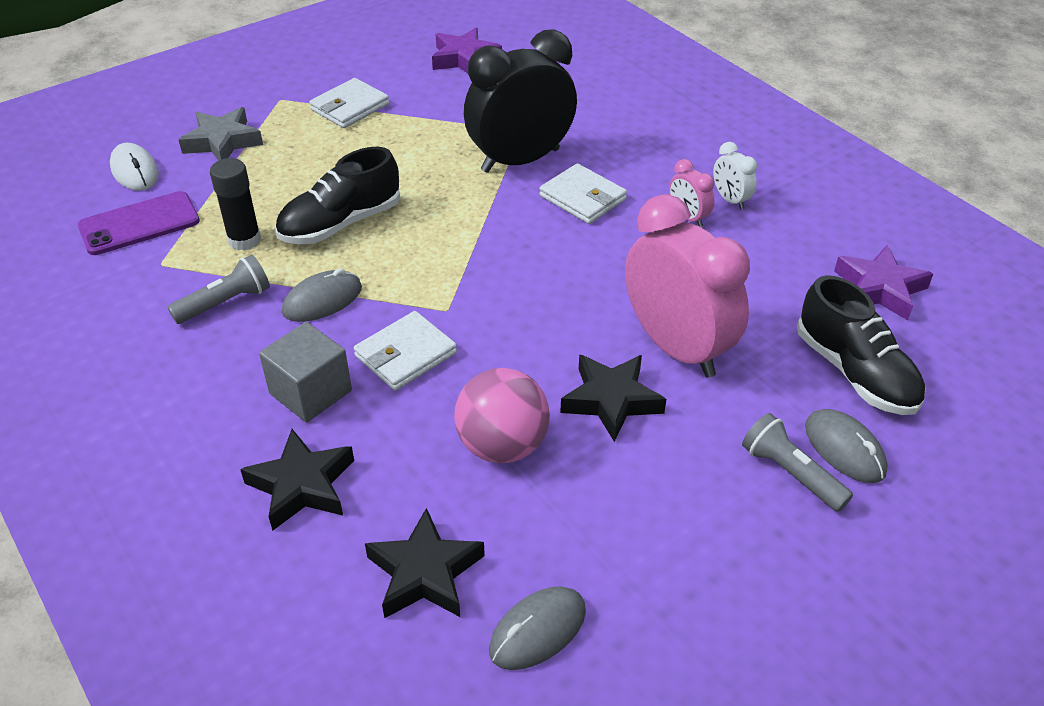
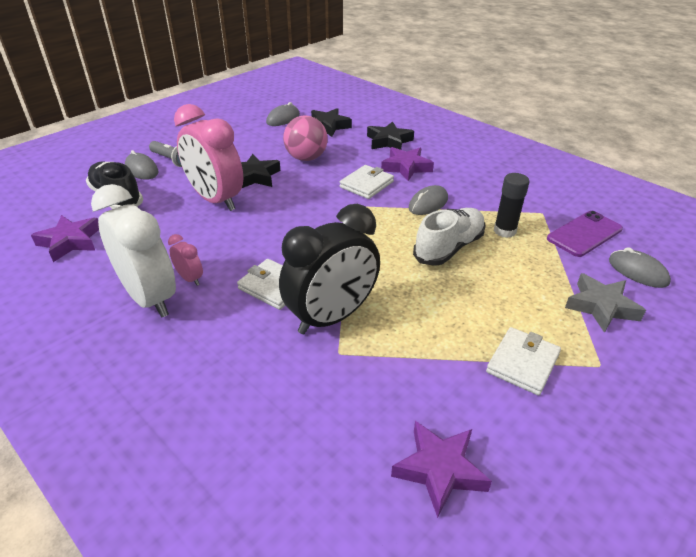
camera: 170 degrees right, 5 degrees down
(135, 171) = (637, 271): white mouse -> grey mouse
(225, 303) = (482, 197): grey flashlight -> none
(310, 392) = (406, 167): grey cube -> purple star
(340, 224) = (449, 248): black shoe -> white shoe
(730, 200) = (150, 298): white clock -> white clock, size x2.33

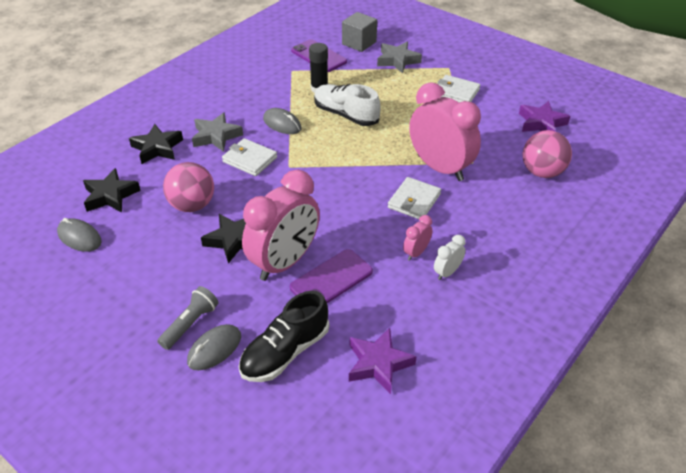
camera: 95 degrees left, 5 degrees up
(150, 298) = (447, 272): white clock -> white clock, size x0.43
(181, 223) = (331, 279): none -> purple phone
(301, 434) = (542, 172): none -> pink ball
(331, 317) = (440, 168): black clock -> pink clock
(406, 167) = (216, 136): purple star -> grey star
(637, 271) = (359, 43): grey mouse -> grey cube

